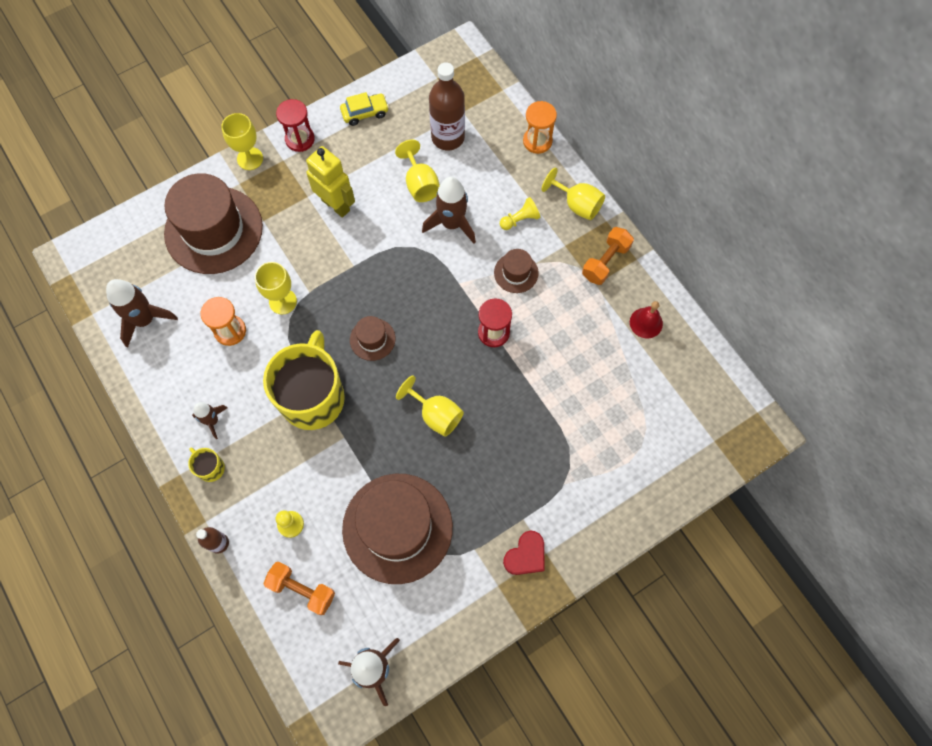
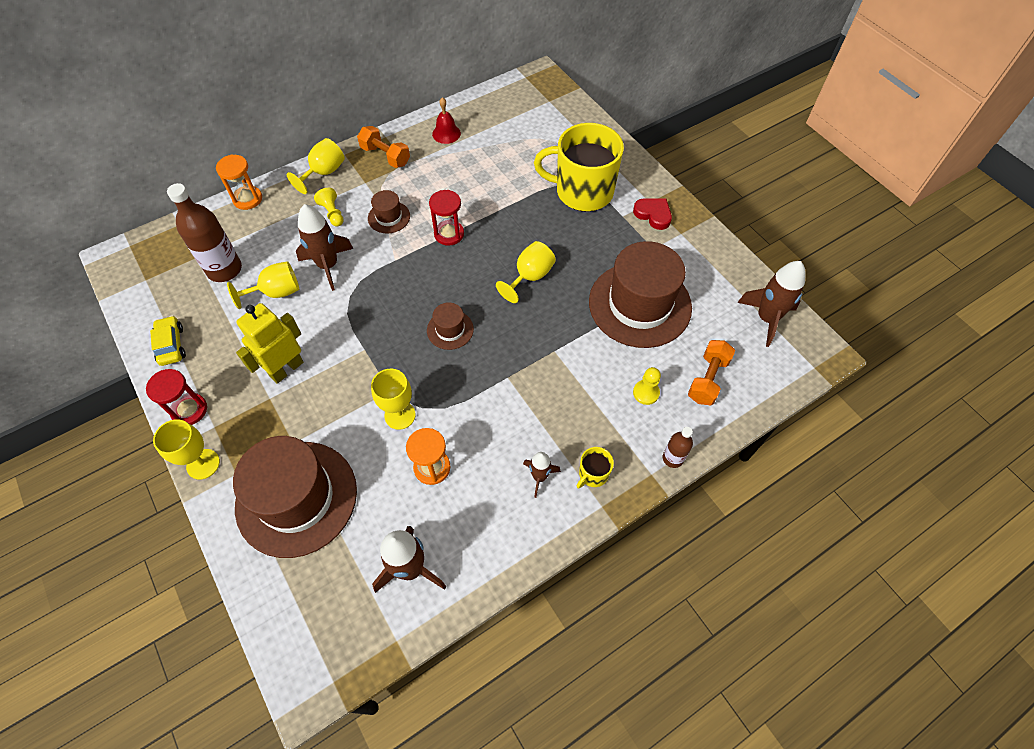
camera: 90 degrees left, 10 degrees down
(313, 397) = (512, 380): yellow mug -> yellow mug (582, 191)

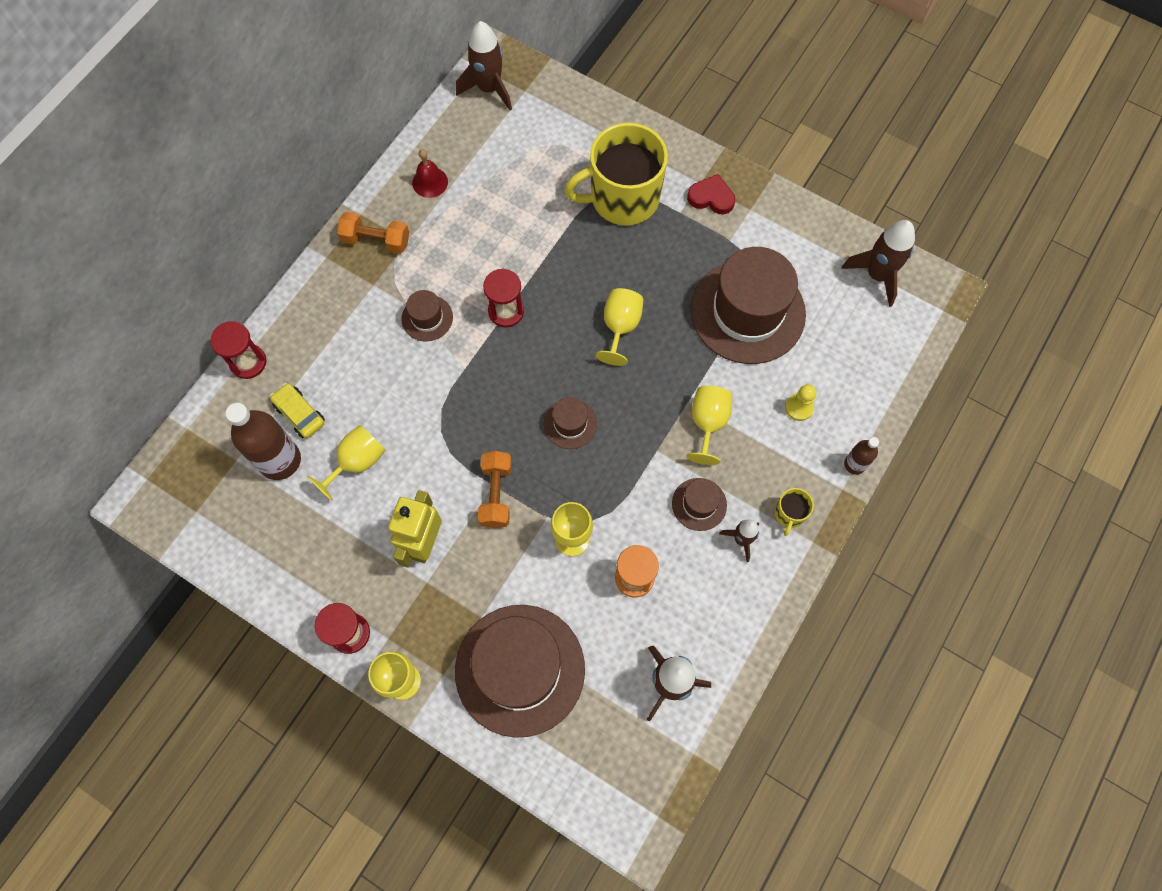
camera: 25 degrees left, 10 degrees up
(171, 345) = (280, 573): yellow car -> yellow car (300, 414)
(247, 199) = (248, 362): orange hourglass -> red hourglass
(324, 173) = (317, 291): yellow goblet -> yellow goblet (708, 423)
(328, 265) = (395, 406): brown rocket -> brown rocket (489, 89)
(332, 213) = (360, 340): yellow pawn -> none
(519, 433) = (699, 504): none -> brown hat
(707, 379) = (850, 367): orange dumbbell -> orange dumbbell (496, 494)

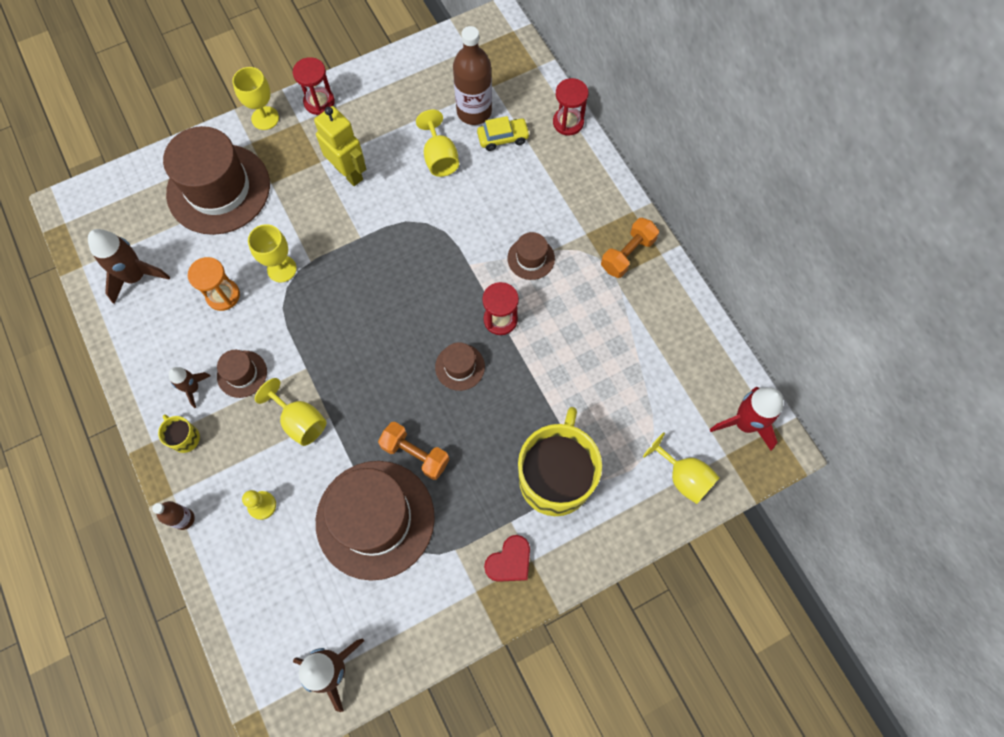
camera: 120 degrees right, 0 degrees up
(430, 182) = (664, 322): red bell -> none
(489, 89) = (745, 423): brown rocket -> red rocket
(496, 494) = (352, 236): orange dumbbell -> orange dumbbell (415, 454)
(570, 424) = (371, 316): brown hat -> brown hat (460, 367)
(620, 327) = (429, 401): yellow goblet -> yellow goblet (683, 477)

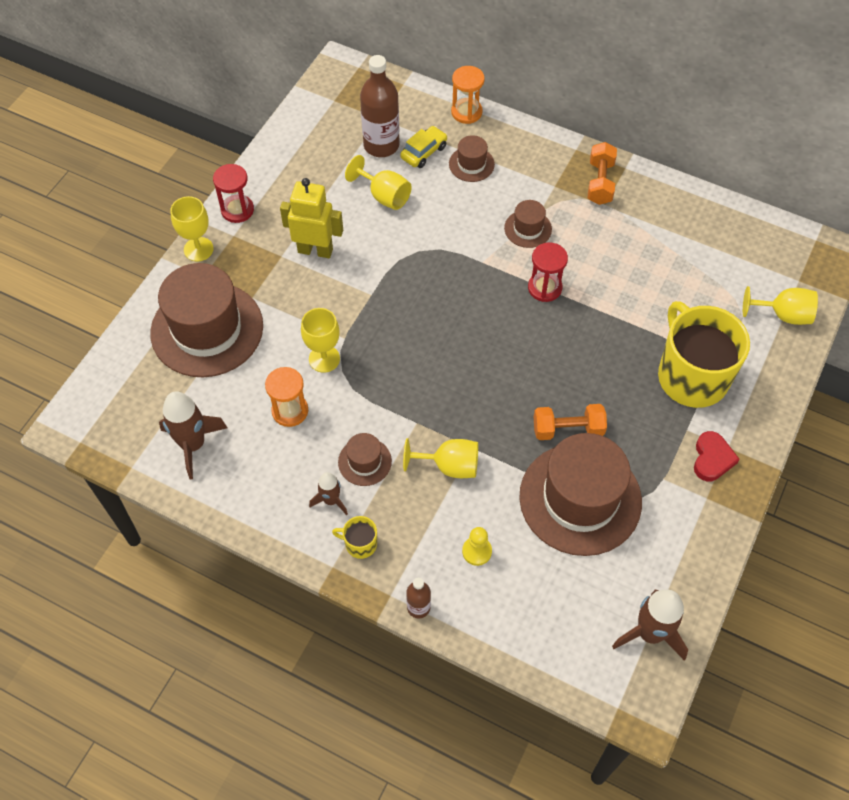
camera: 35 degrees left, 10 degrees down
(460, 367) = (544, 342): brown hat -> brown hat (471, 164)
(568, 122) = (466, 112): red hourglass -> orange hourglass
(745, 423) = (792, 250): red rocket -> none

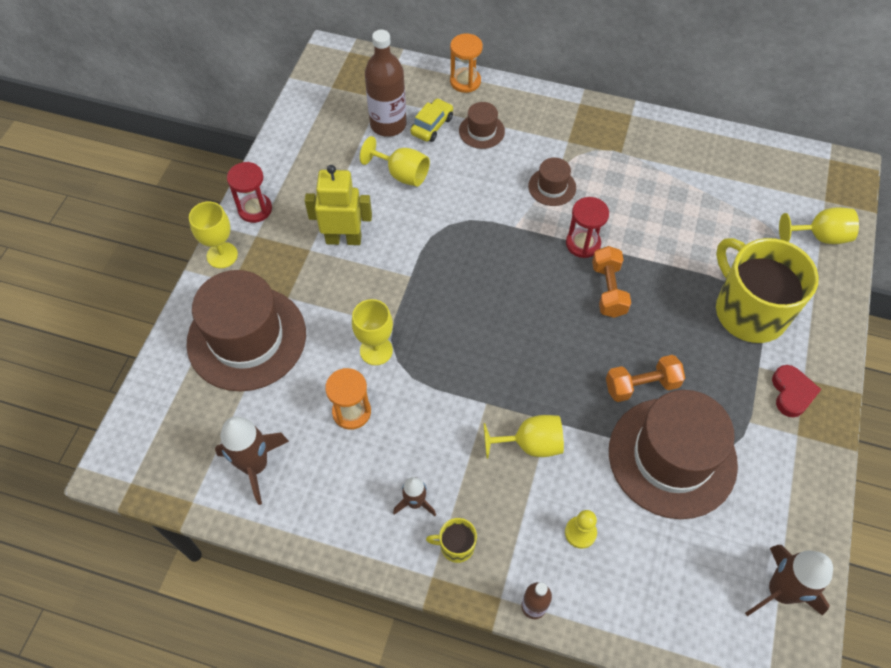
camera: 10 degrees left, 0 degrees up
(364, 461) = (441, 454): brown hat -> none
(600, 182) = (611, 132): orange dumbbell -> orange dumbbell (608, 290)

